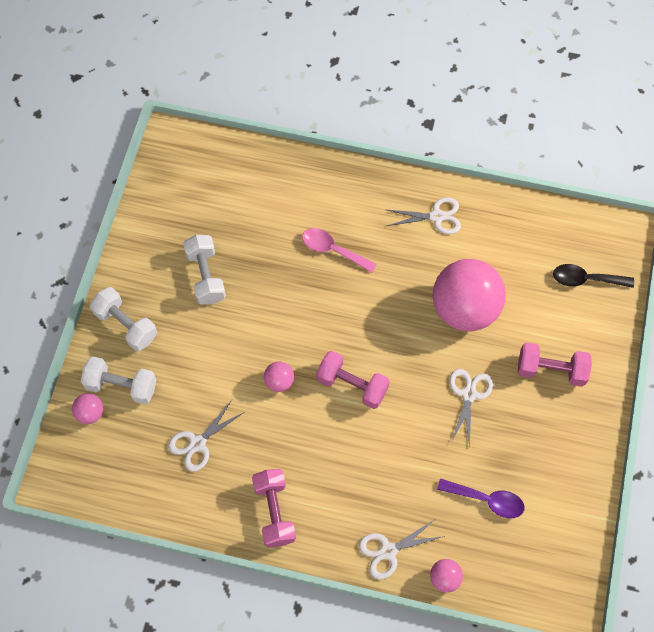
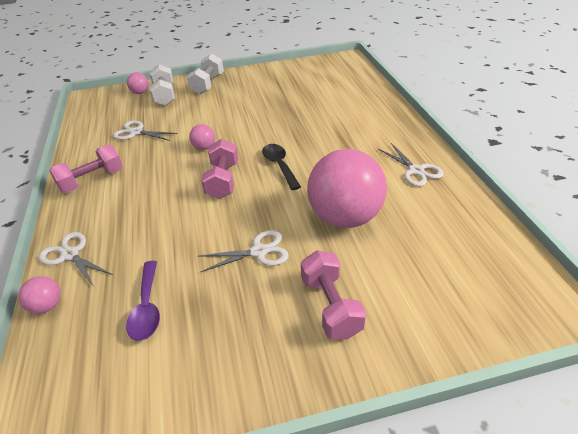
camera: 65 degrees right, 25 degrees down
(206, 276) = (264, 96): white dumbbell -> none
(333, 250) = (332, 134): pink spoon -> none
(586, 279) = (466, 296): black spoon -> black spoon (280, 165)

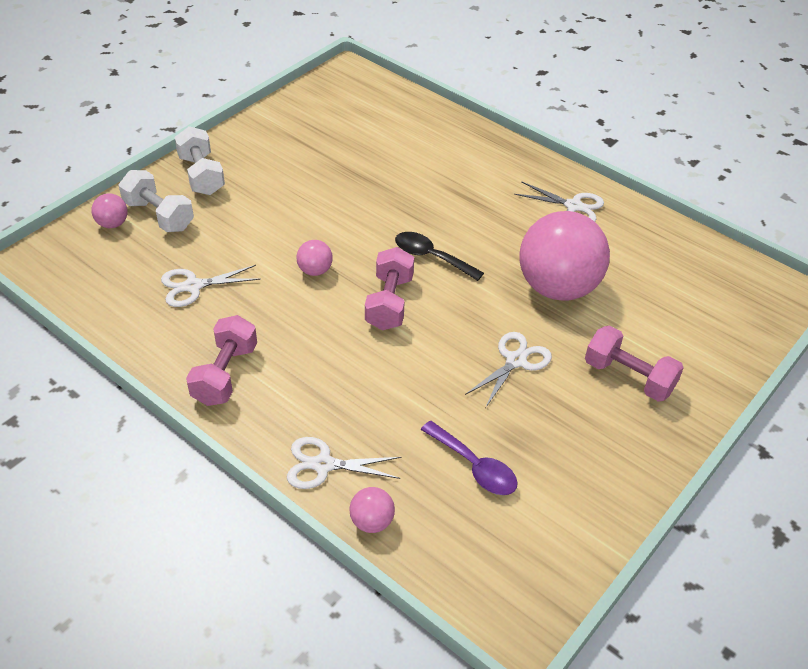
camera: 40 degrees left, 5 degrees up
(223, 181) = (389, 303): pink dumbbell -> pink dumbbell turned 45 degrees clockwise

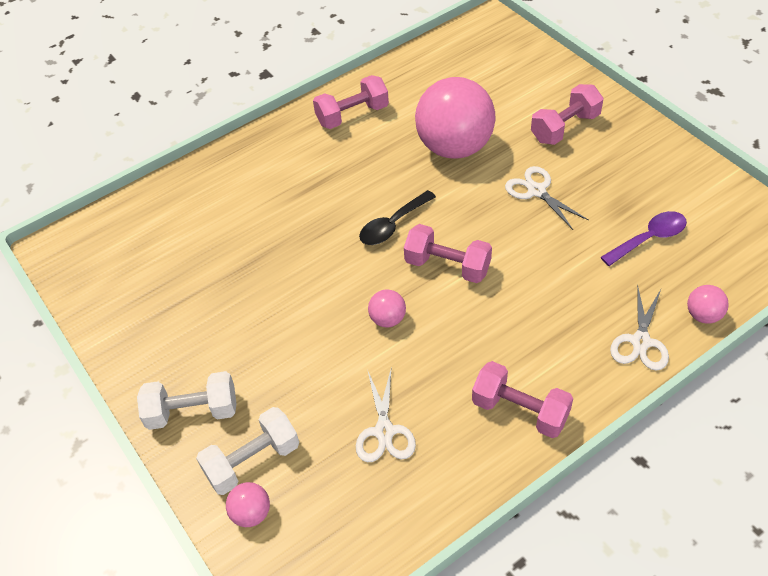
camera: 70 degrees left, 5 degrees up
(573, 206) = (352, 115): white scissors -> pink dumbbell

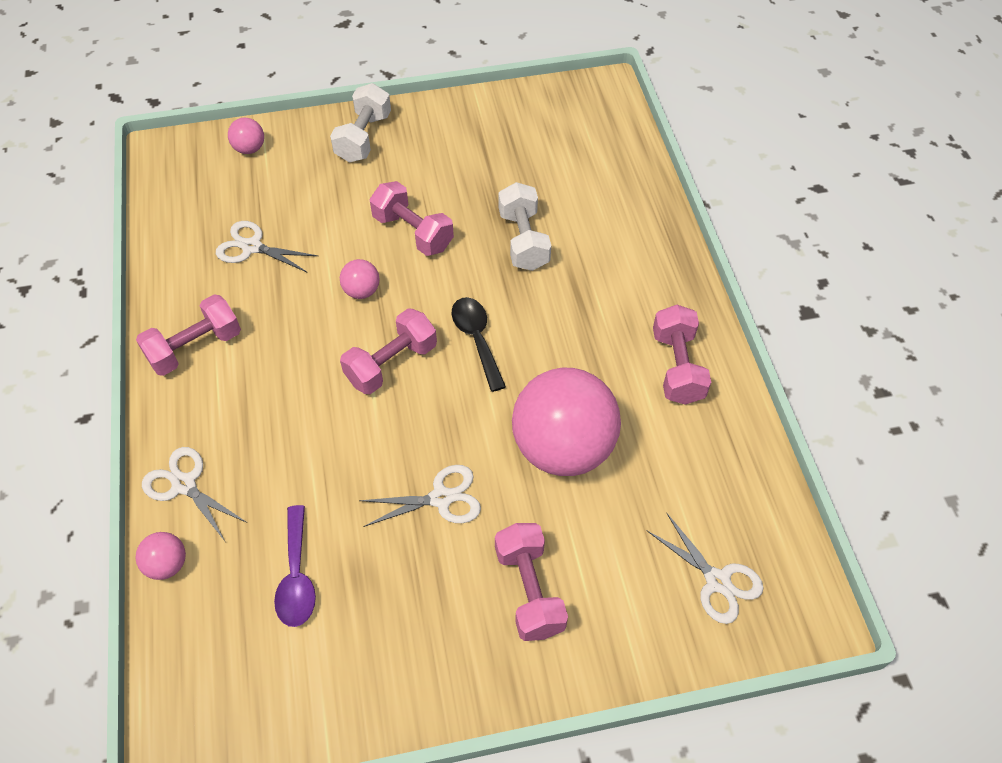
camera: 110 degrees right, 5 degrees up
(252, 461) = (291, 160): white dumbbell -> white dumbbell (523, 240)
(302, 313) = (413, 232): none -> pink dumbbell
(497, 58) = (717, 581): none -> white scissors

